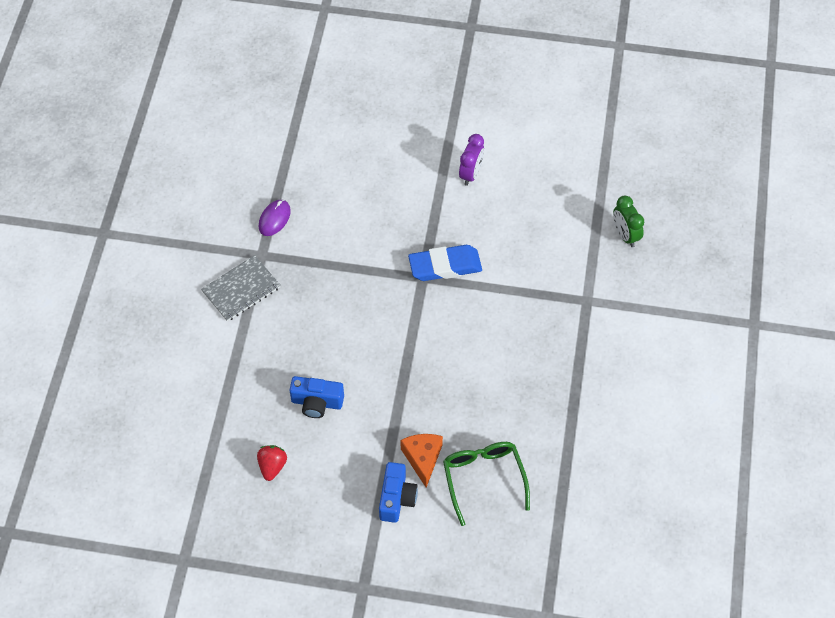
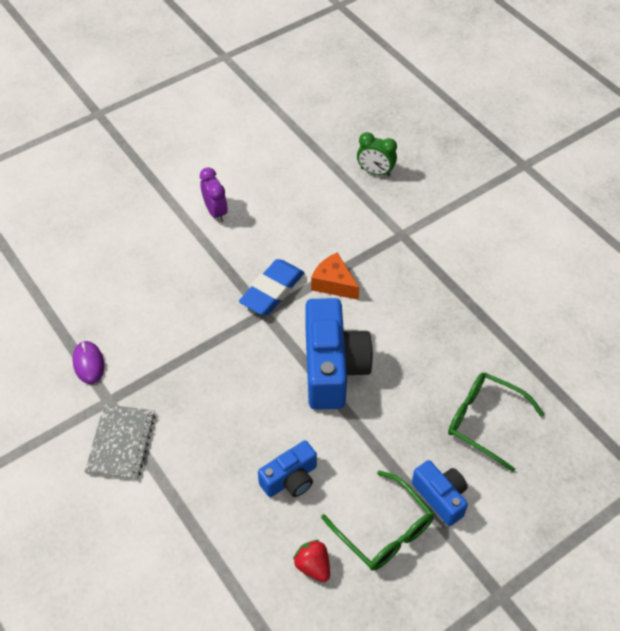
camera: 45 degrees left, 5 degrees down
(338, 485) = (383, 530): none -> green glasses
(422, 459) = (423, 447): orange cheese -> orange cheese (333, 283)
(425, 354) = (332, 367): none -> blue camera

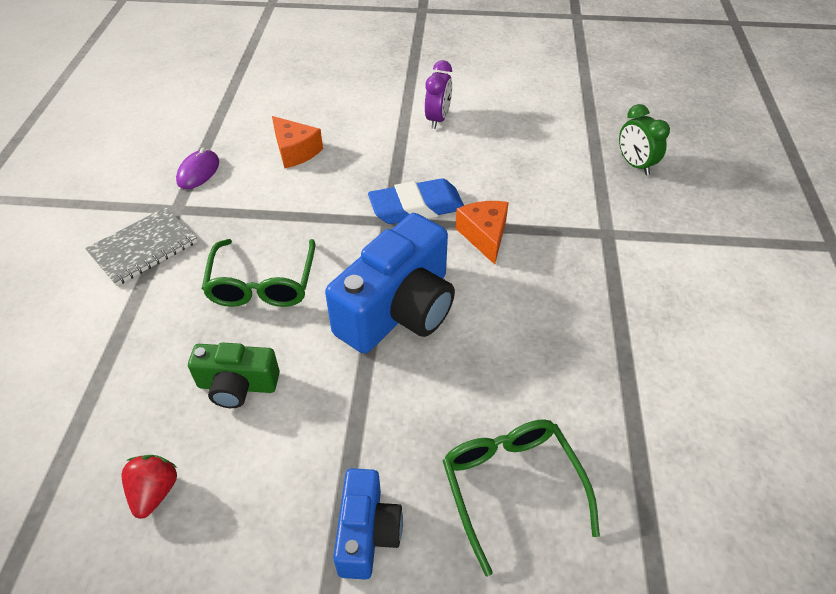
camera: 40 degrees right, 5 degrees down
(142, 301) = (295, 151): none -> orange cheese
(290, 479) = (237, 385): blue camera -> green camera
(383, 530) = (265, 516): green glasses -> green glasses (262, 283)

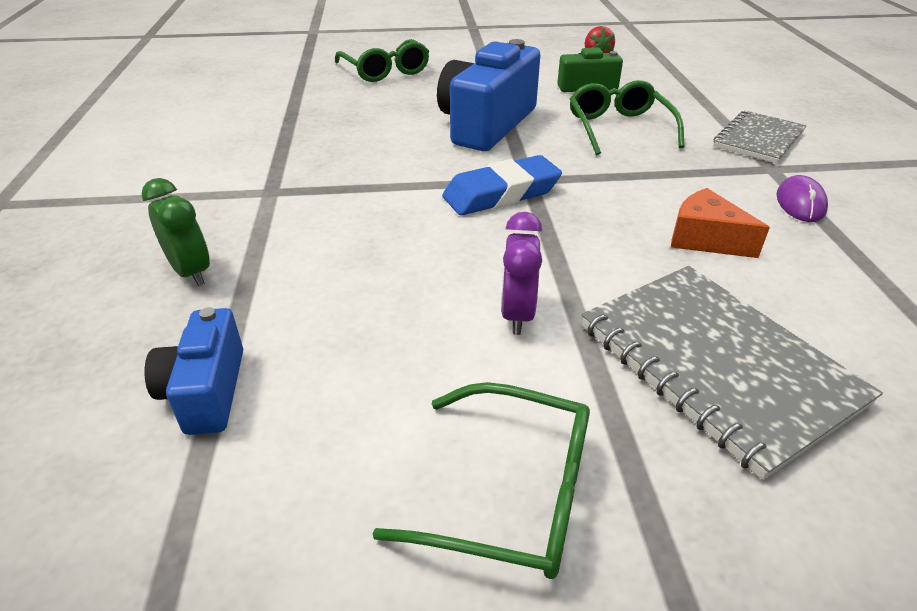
camera: 170 degrees right, 10 degrees down
(352, 88) = (716, 364): none -> grey notebook
(367, 533) = (467, 56): blue camera -> blue camera (206, 391)
(463, 60) = (510, 493): none -> green glasses
(484, 236) = (415, 177): orange cheese -> none

